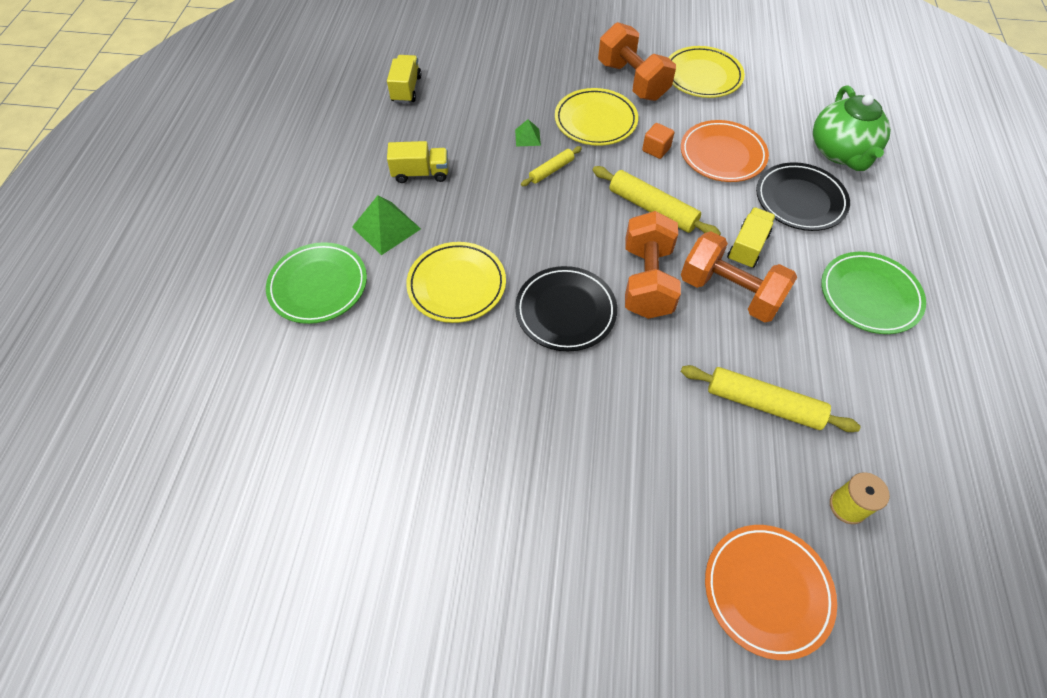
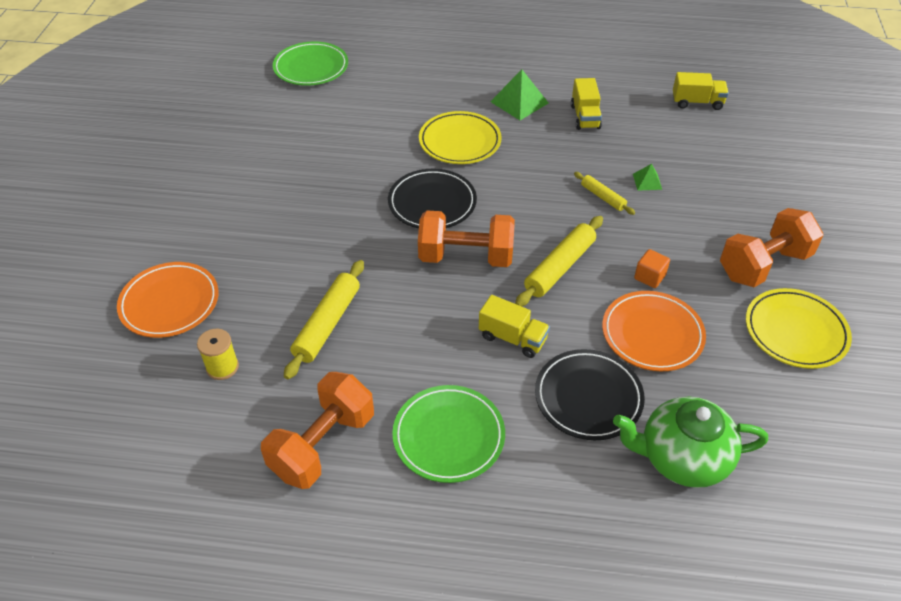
camera: 90 degrees right, 10 degrees down
(318, 286) = (458, 74): green plate -> green plate (311, 68)
(595, 121) = (684, 231): yellow plate -> none
(729, 292) = (452, 316): orange dumbbell -> orange dumbbell (323, 445)

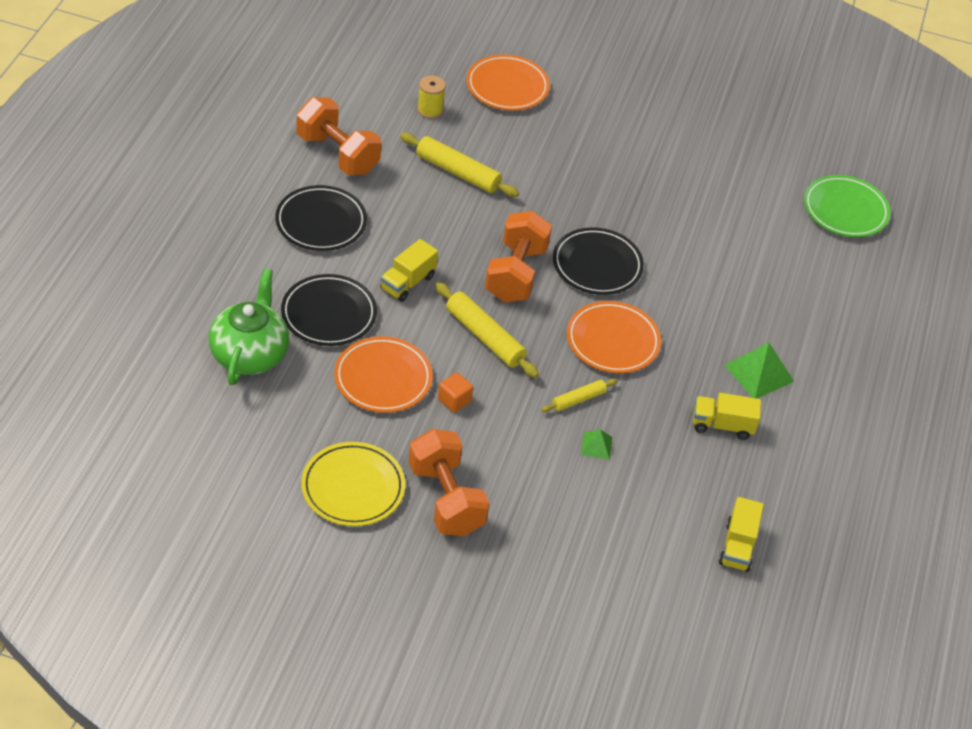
camera: 95 degrees right, 0 degrees up
(448, 436) = (321, 222): green plate -> black plate
(460, 142) = (692, 306): yellow plate -> none
(524, 184) = (612, 341): none -> orange plate

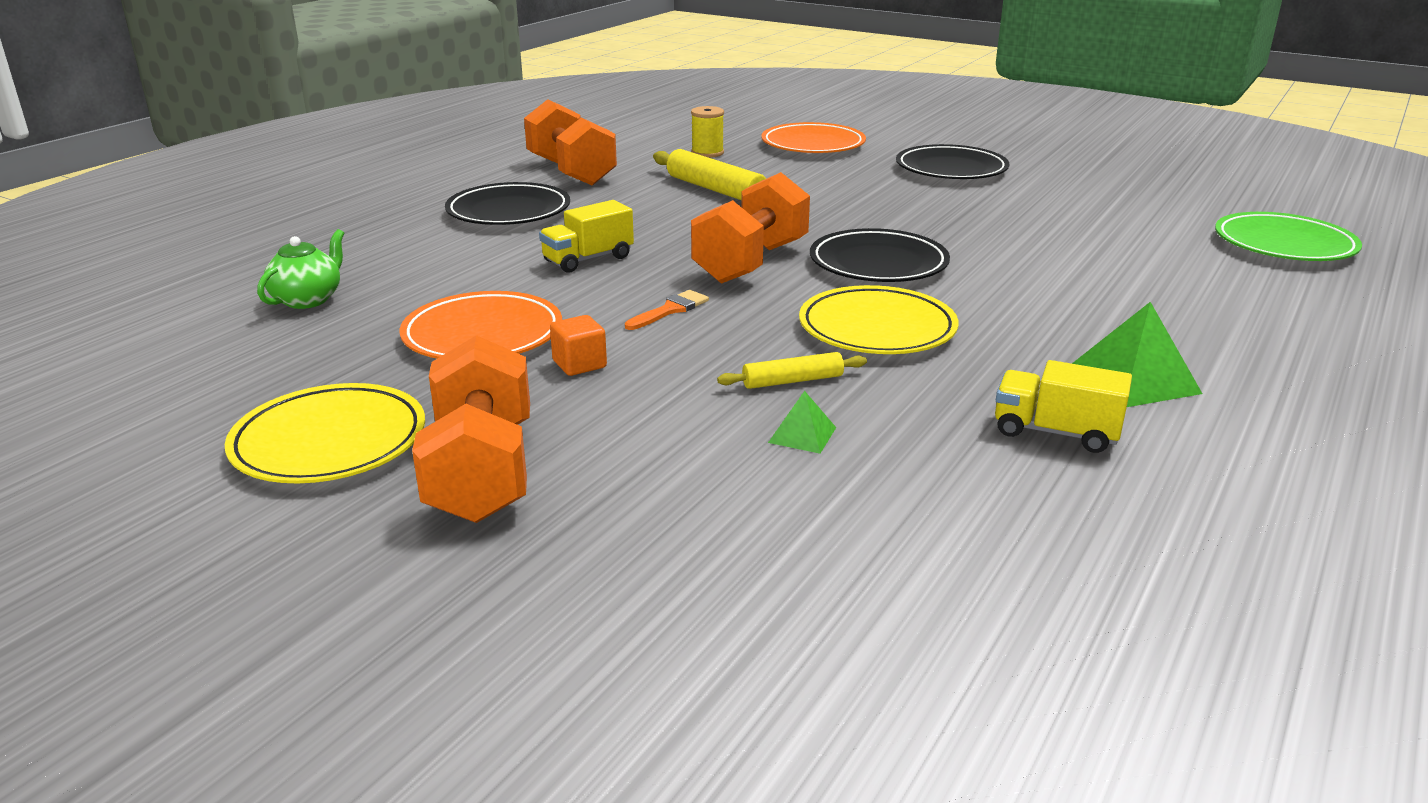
camera: 20 degrees right, 20 degrees down
(250, 354) = (308, 299): green teapot -> green teapot, size x0.59
(329, 314) = (454, 276): black plate -> black plate (951, 169)
(484, 337) = (670, 310): yellow rolling pin -> orange brush
(612, 341) = (877, 328): orange plate -> yellow plate
(737, 546) = (1066, 609): yellow truck -> none

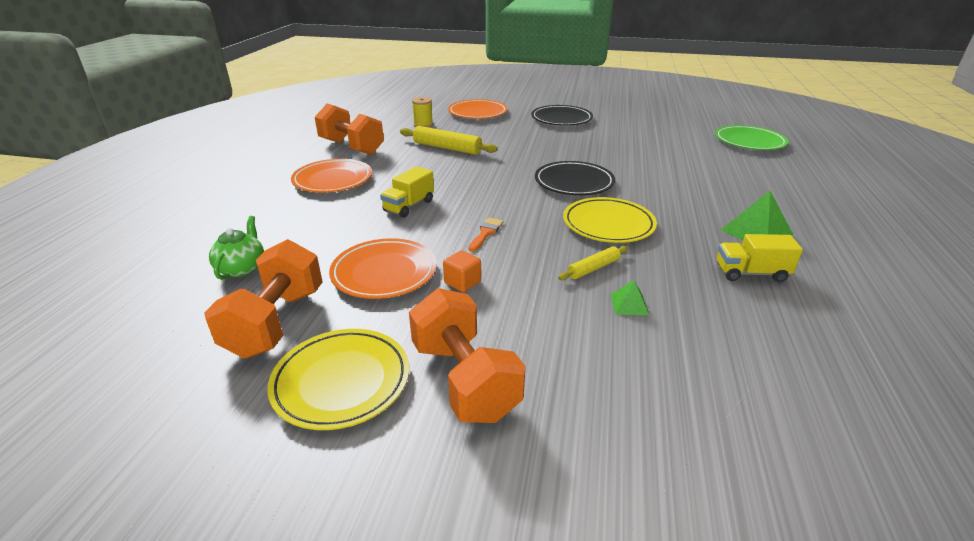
camera: 20 degrees left, 5 degrees up
(508, 211) = (333, 180): black plate -> orange plate
(751, 262) = (505, 193): orange dumbbell -> orange dumbbell (276, 322)

